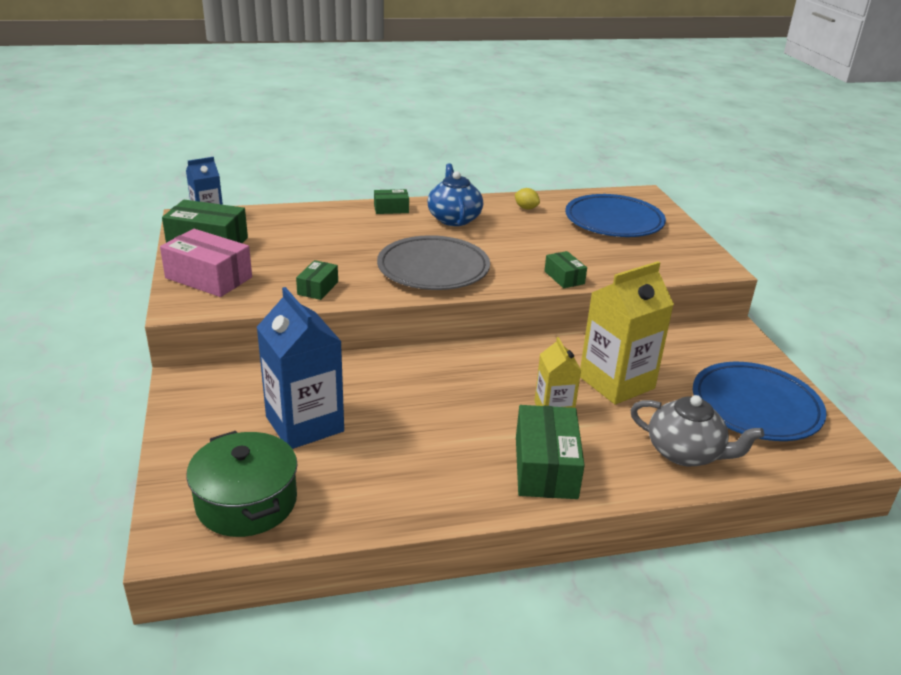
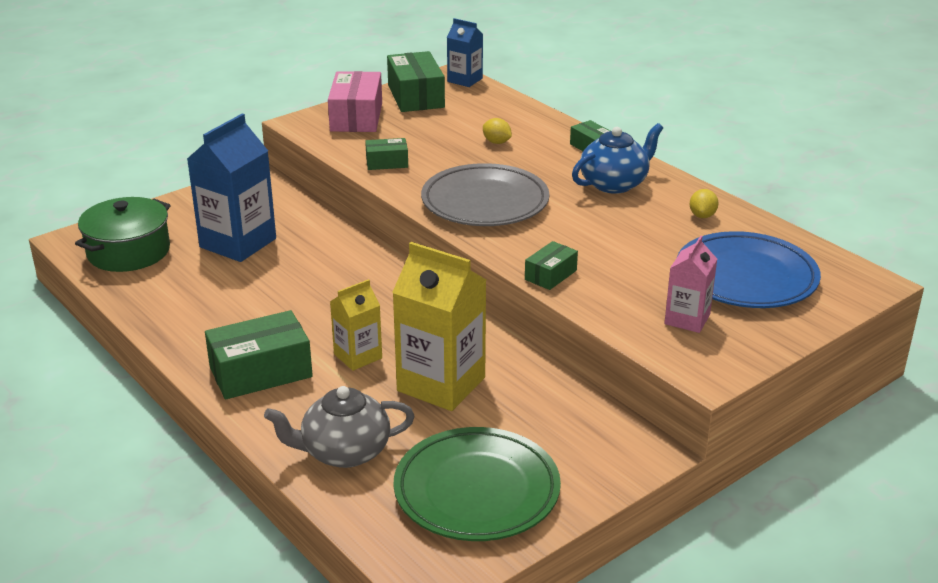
camera: 65 degrees right, 0 degrees up
(339, 236) = (497, 142): none -> yellow lemon
(652, 253) = (687, 319): none -> pink carton
(685, 453) = (344, 452): grey teapot -> grey teapot turned 75 degrees clockwise
(755, 407) = (476, 491): blue plate -> green plate

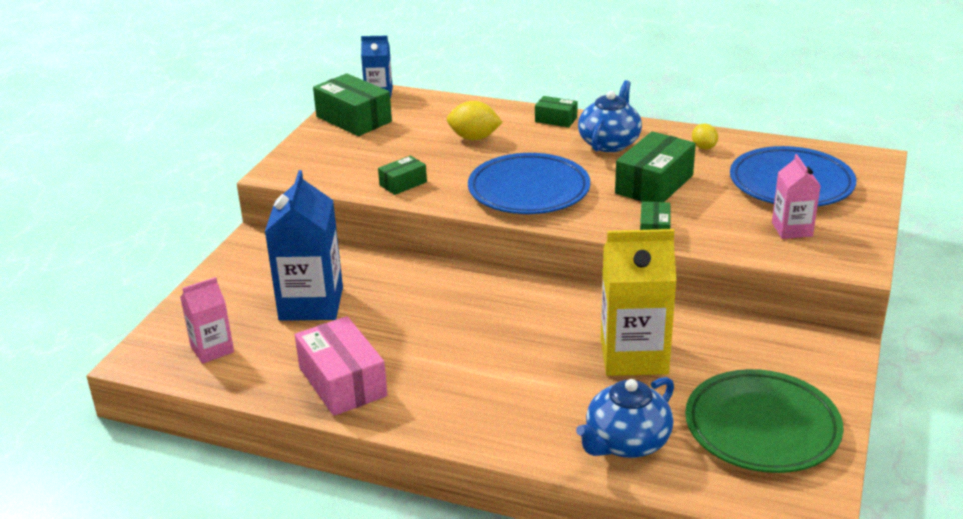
camera: 30 degrees left, 0 degrees up
(128, 251) = (212, 349): green pot -> pink carton
(261, 372) = (474, 407): green box -> green box (654, 184)
(344, 452) = (626, 443): grey teapot -> blue teapot
(356, 117) = (323, 152): pink box -> pink box (342, 382)
(358, 356) = (540, 360): yellow carton -> none
(485, 202) = (529, 190): grey plate -> blue plate
(497, 142) = (474, 138): yellow lemon -> yellow lemon, size x1.60

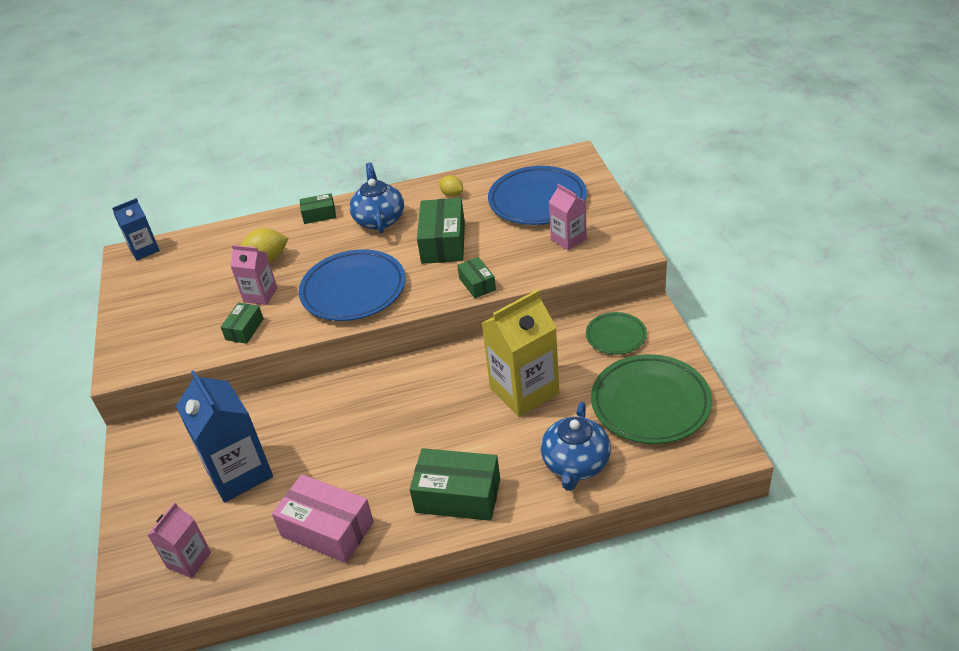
camera: 30 degrees left, 10 degrees up
(353, 119) = (144, 285): green box -> green box (458, 496)
(442, 163) = (260, 295): none -> pink carton
(781, 351) = (616, 336): none -> green plate

